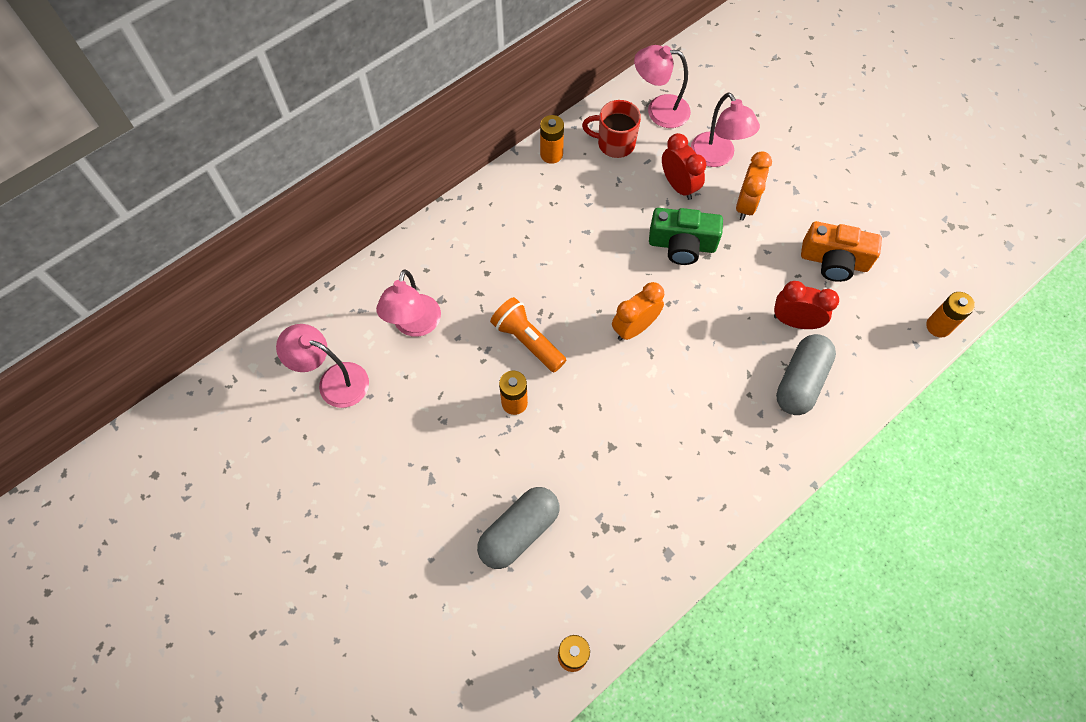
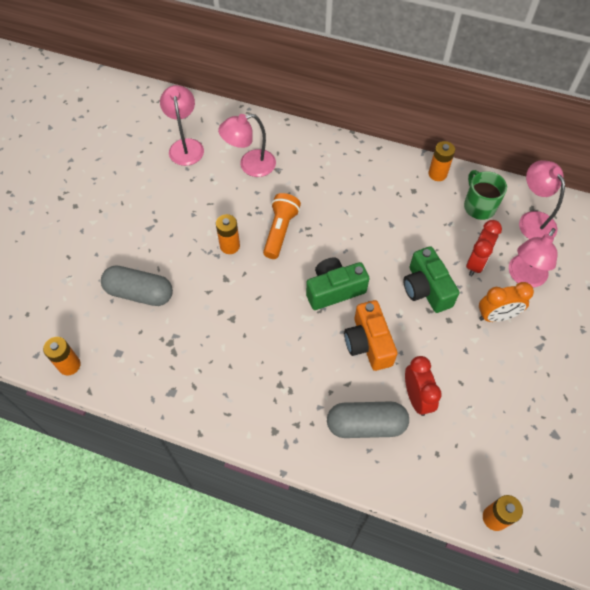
camera: 60 degrees right, 5 degrees down
(614, 143) = (479, 206): red mug -> green mug
(634, 328) = (334, 290): orange clock -> green camera
(834, 261) = (495, 404): orange camera -> orange camera (368, 343)

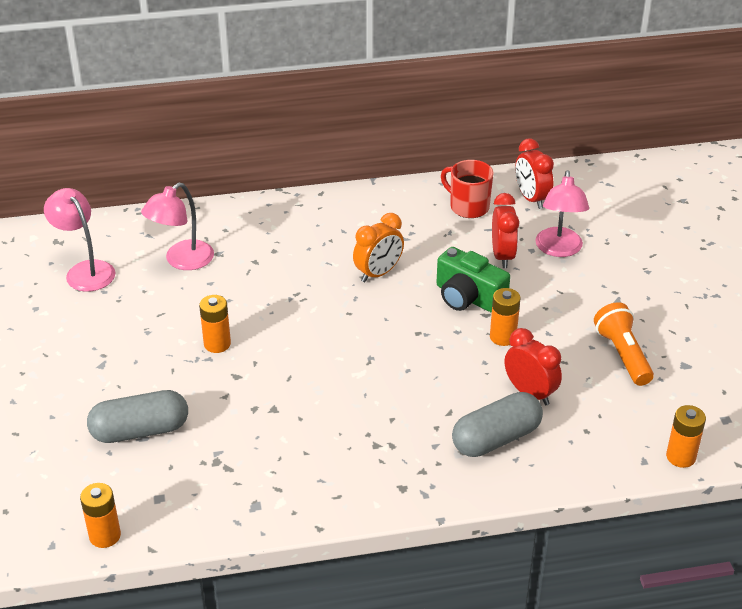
camera: 30 degrees left, 20 degrees down
(280, 231) = (267, 308): orange flashlight -> orange flashlight (622, 355)
(334, 290) = (370, 337): green camera -> none
(368, 343) = (444, 368): orange camera -> none
(437, 174) = (403, 194): orange battery -> orange battery (503, 337)
(479, 206) = (468, 207): green mug -> red mug
(496, 316) = (556, 292): orange clock -> orange clock (378, 273)
(533, 220) = (531, 199): pink lamp -> red clock

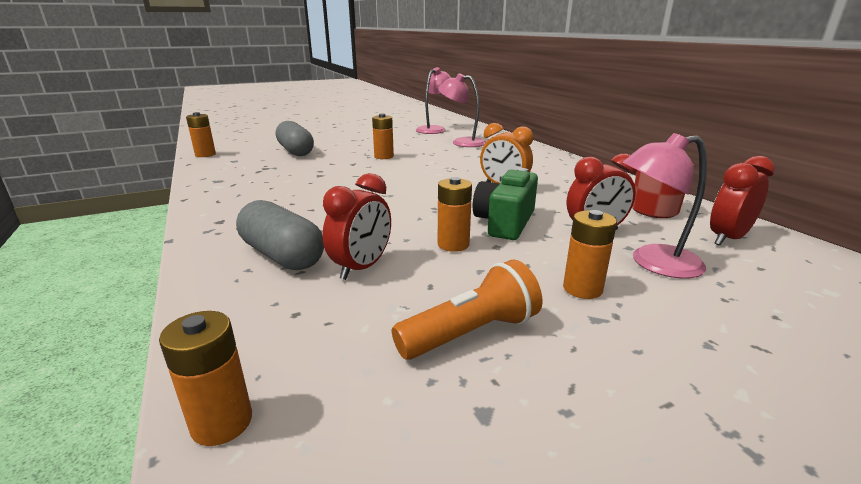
camera: 75 degrees right, 15 degrees down
(584, 294) = (582, 289): none -> orange battery

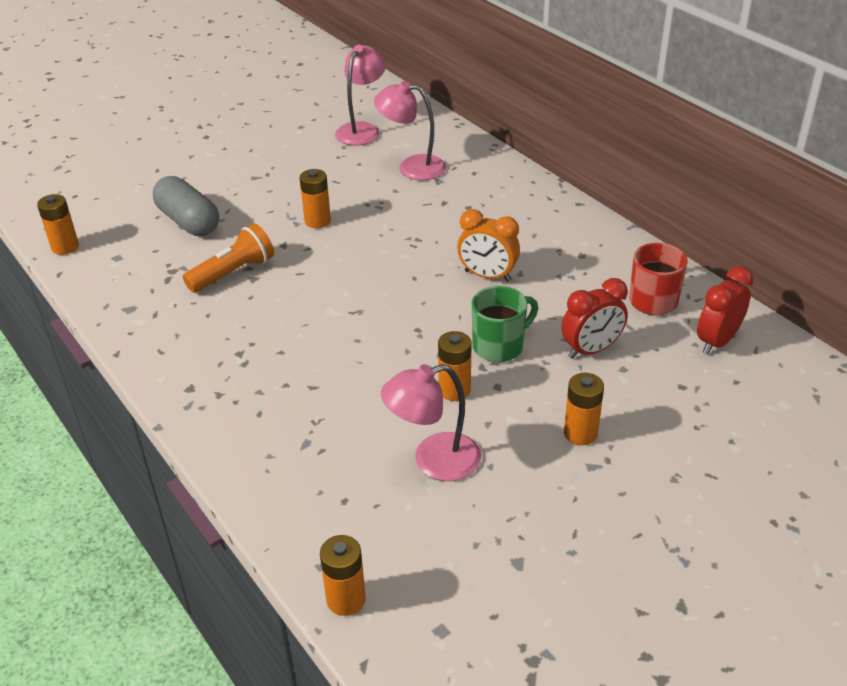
camera: 10 degrees left, 15 degrees up
(282, 255) = (292, 432): grey capsule -> none
(361, 268) = (377, 437): red clock -> none
(471, 333) = (495, 497): orange flashlight -> orange flashlight (233, 273)
(505, 222) = (499, 346): green camera -> green mug
(654, 263) = (644, 390): pink lamp -> pink lamp (433, 461)

